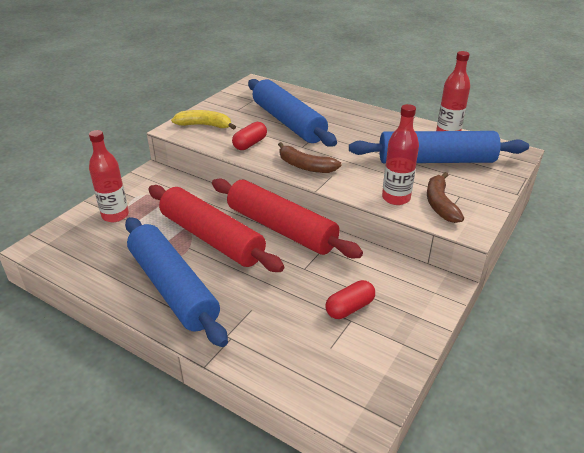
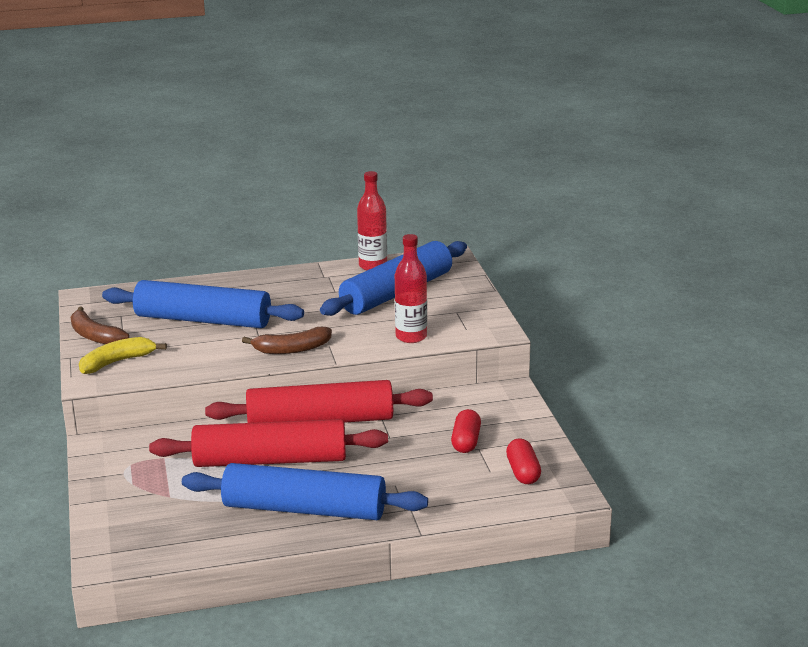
camera: 45 degrees left, 10 degrees down
(115, 215) = (136, 496): red bottle -> none
(250, 144) = (202, 356): red capsule -> red capsule (523, 472)
(440, 204) = (451, 324): brown banana -> brown banana (95, 336)

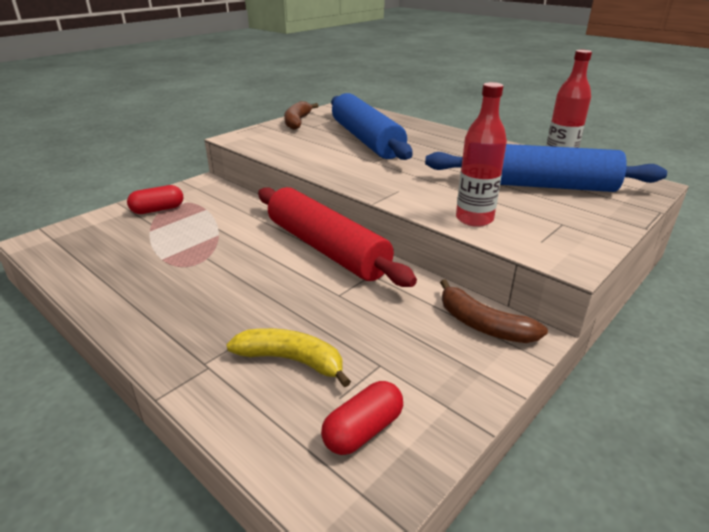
camera: 55 degrees right, 5 degrees up
(117, 362) = (270, 136): yellow banana -> yellow banana (291, 360)
(270, 460) = (238, 250): red rolling pin -> none
(292, 349) = (369, 179): brown banana -> brown banana (483, 325)
(304, 509) = (165, 299): blue rolling pin -> none
(466, 442) = (383, 349): red capsule -> red capsule (158, 210)

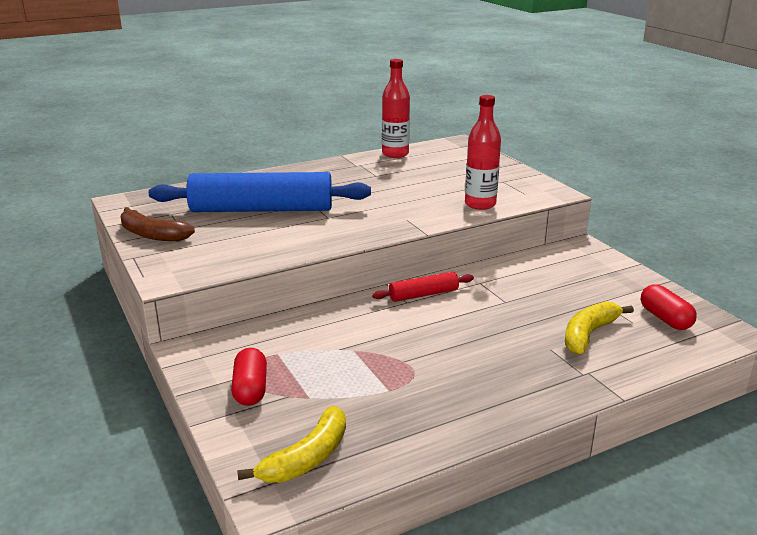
camera: 70 degrees left, 5 degrees down
(75, 244) = (307, 458): none -> yellow banana
(326, 248) = (423, 294): red rolling pin -> red rolling pin, size x0.45
(483, 325) = (566, 257): brown banana -> none
(537, 185) = (434, 171): blue rolling pin -> none

